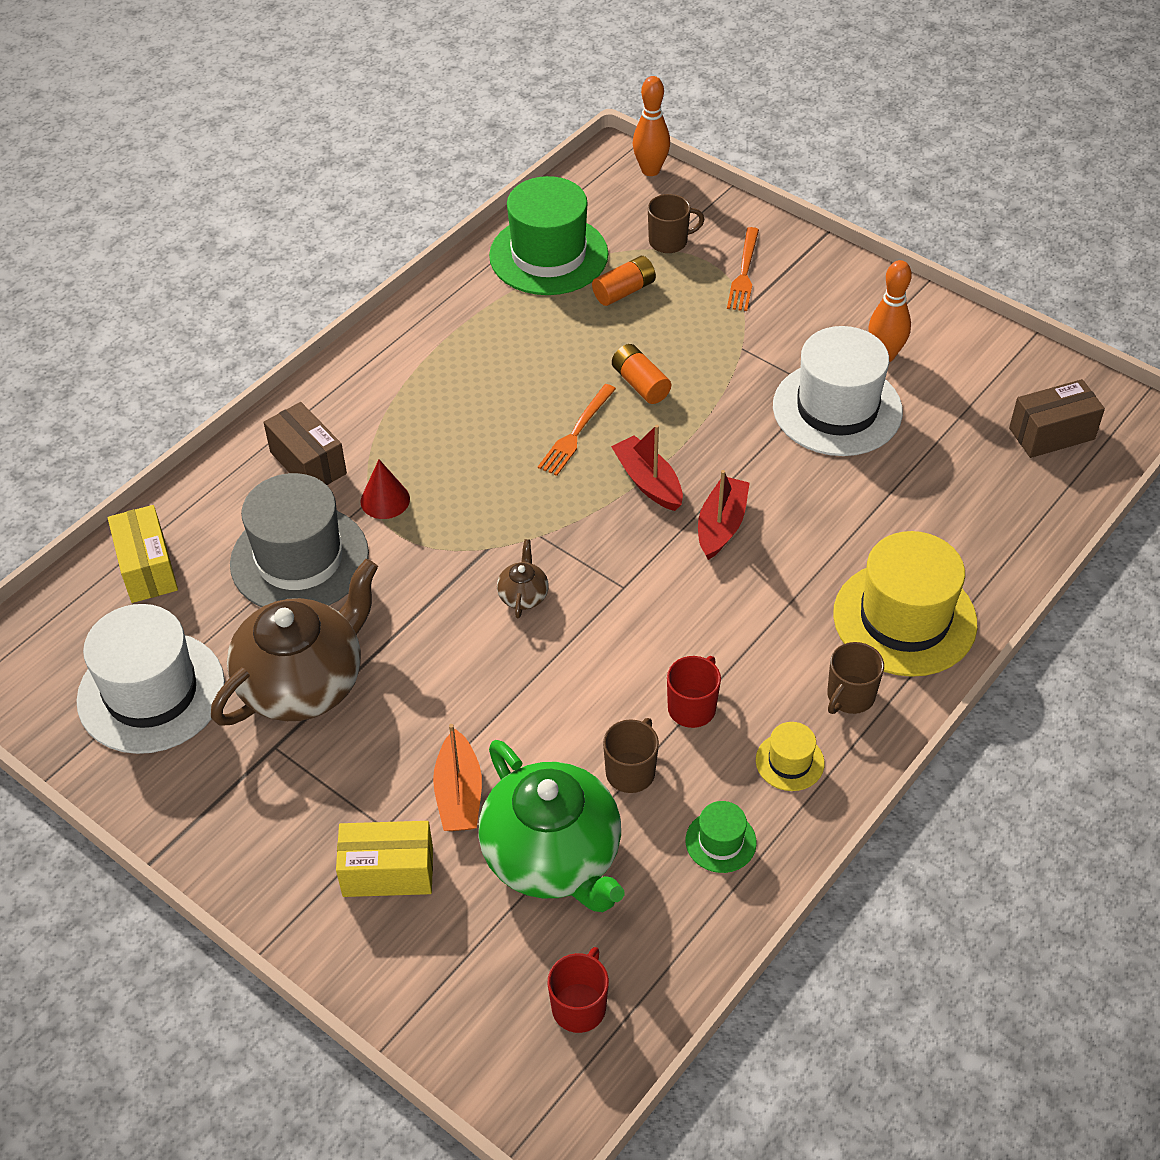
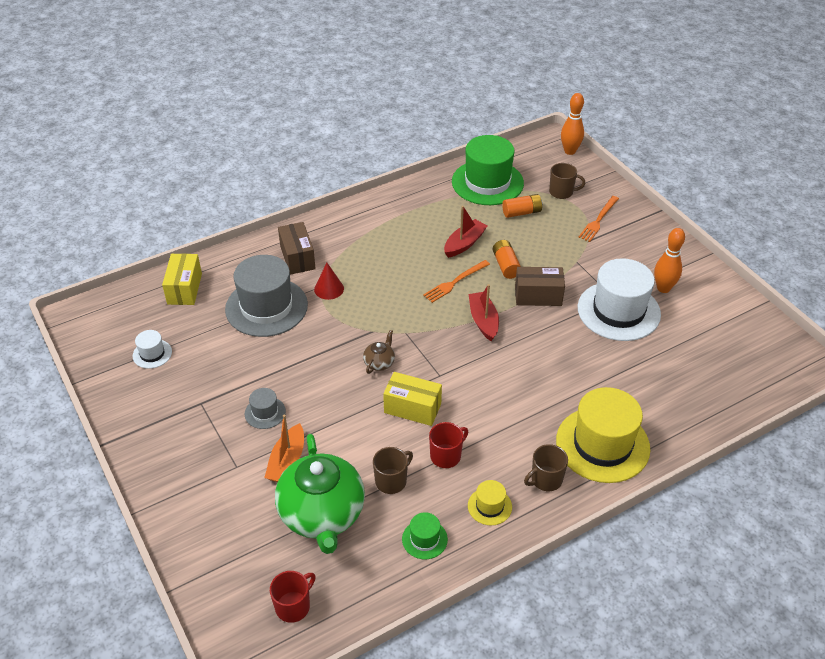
camera: 20 degrees right, 5 degrees down
(151, 692) = (152, 354): white hat -> white hat, size x0.45
(304, 683) = (234, 373): brown teapot -> none
(385, 729) = (265, 413): none -> grey hat
(388, 872) = (225, 492): yellow box -> yellow box (412, 408)
(721, 525) = (515, 357): red boat -> red boat (464, 244)
(1051, 433) = (750, 362): brown box -> brown box (538, 296)

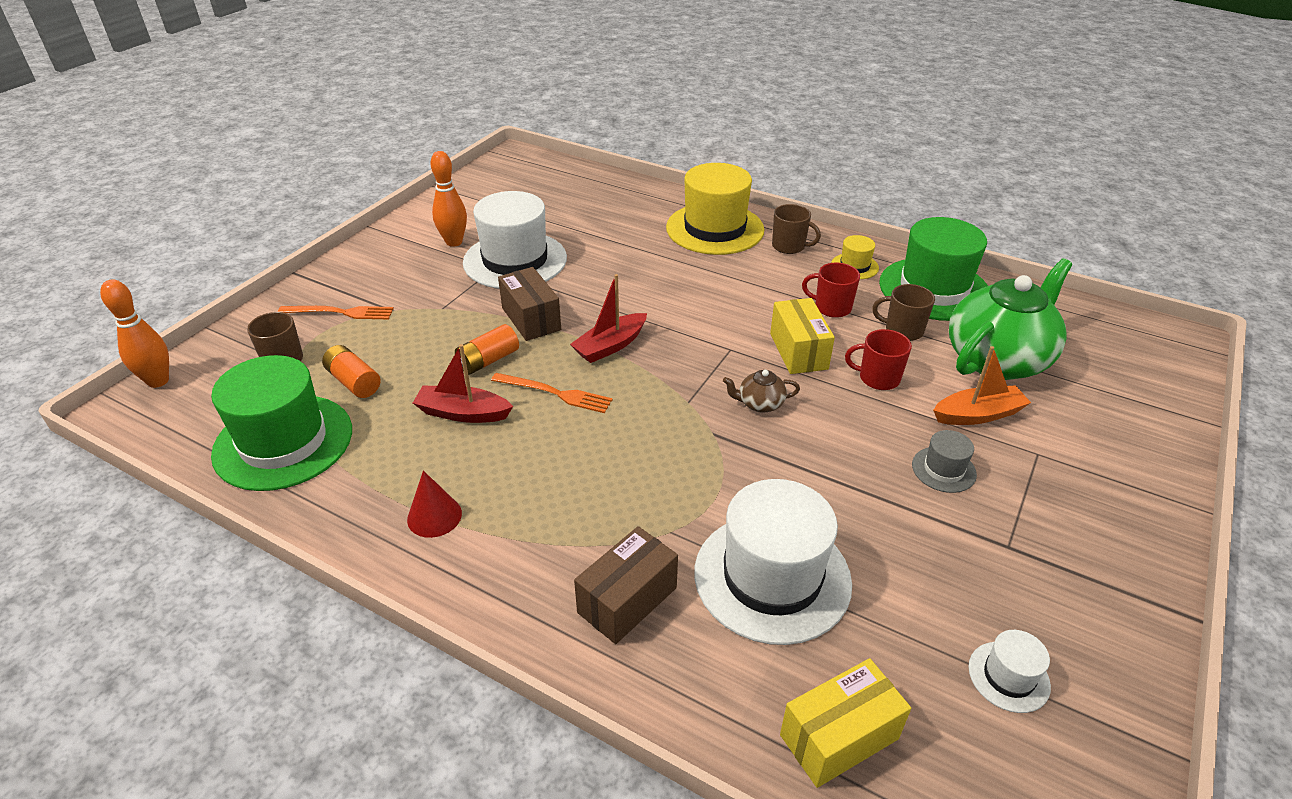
camera: 120 degrees left, 5 degrees down
(266, 307) = (772, 577): grey hat -> white hat
(293, 606) = (1099, 336): red mug -> red mug (878, 378)
(329, 289) = (670, 518): red cone -> red cone (434, 516)
(424, 539) = (934, 289): green hat -> green hat, size x2.21

